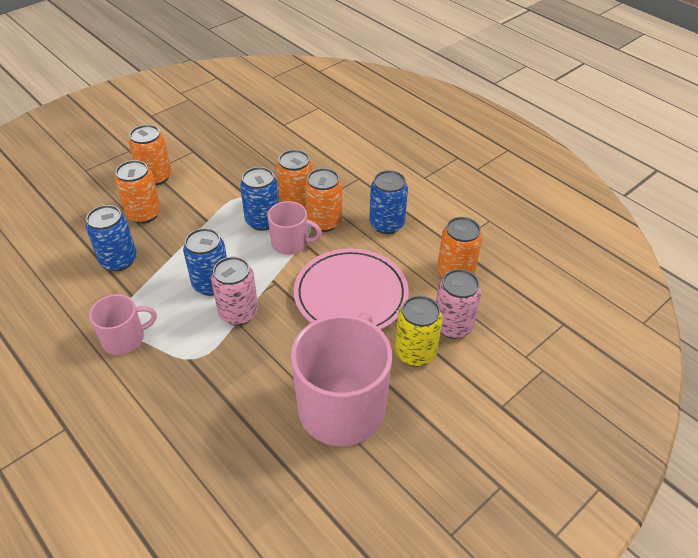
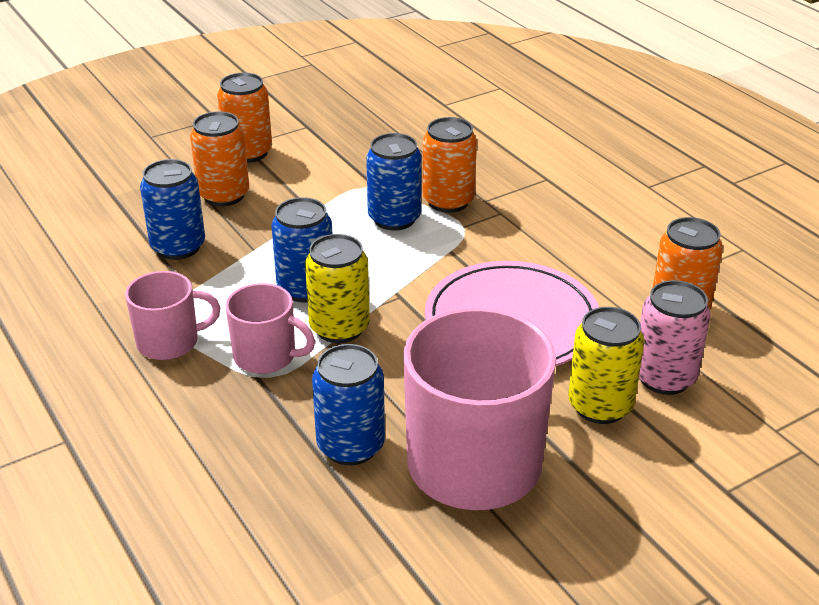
camera: 10 degrees right, 10 degrees down
(238, 313) = (339, 328): pink can -> yellow can
(291, 243) = (431, 250): pink mug -> pink mug (266, 356)
(324, 222) = (486, 228): orange can -> none
(386, 224) = (581, 239): blue can -> blue can (350, 446)

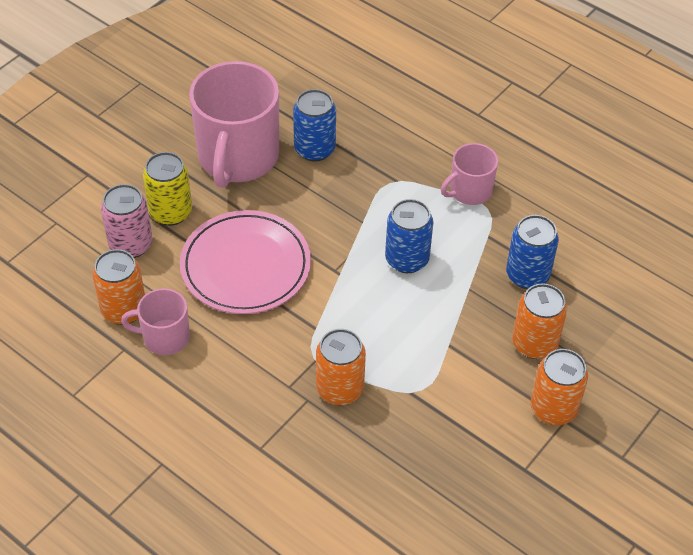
camera: 160 degrees right, 15 degrees up
(266, 356) = (400, 196): pink mug -> pink mug (164, 337)
(339, 328) = (364, 230): yellow can -> none
(394, 218) = (376, 353): blue can -> none

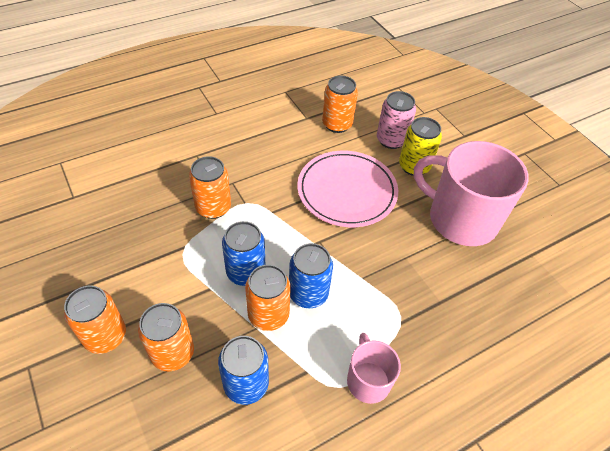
camera: 110 degrees right, 0 degrees up
(164, 337) = (306, 136): pink mug -> none
(314, 149) = (457, 273): blue can -> blue can (246, 272)
(449, 283) = (268, 315): none -> orange can

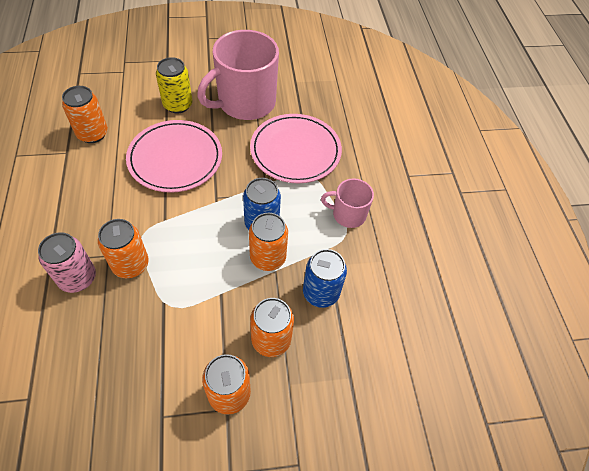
camera: 70 degrees left, 5 degrees up
(246, 272) = (218, 261): blue can -> none
(391, 140) = (139, 106): pink can -> pink can (77, 278)
(426, 291) = (295, 151): none -> pink plate

